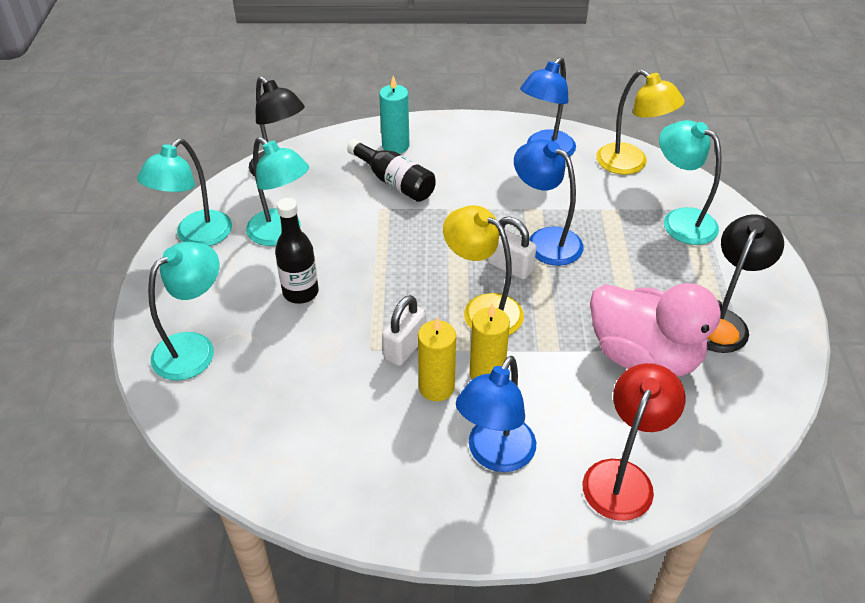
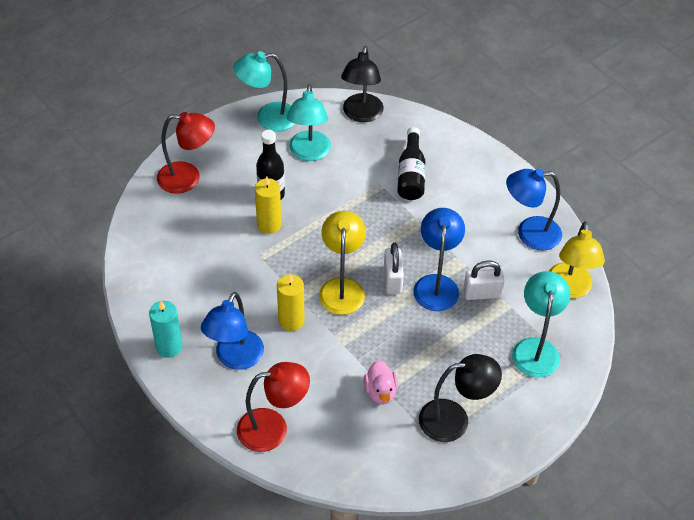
camera: 50 degrees right, 5 degrees up
(194, 348) = (188, 178): turquoise lamp -> red lamp
(395, 146) = (447, 152): turquoise candle -> turquoise candle (169, 346)
(405, 348) = (275, 269): white padlock -> white padlock (482, 293)
(436, 387) = (259, 302): yellow candle -> yellow candle (269, 224)
(495, 455) = (235, 358): blue lamp -> blue lamp turned 60 degrees counterclockwise
(644, 356) = (380, 392): pink duck -> pink duck, size x0.47

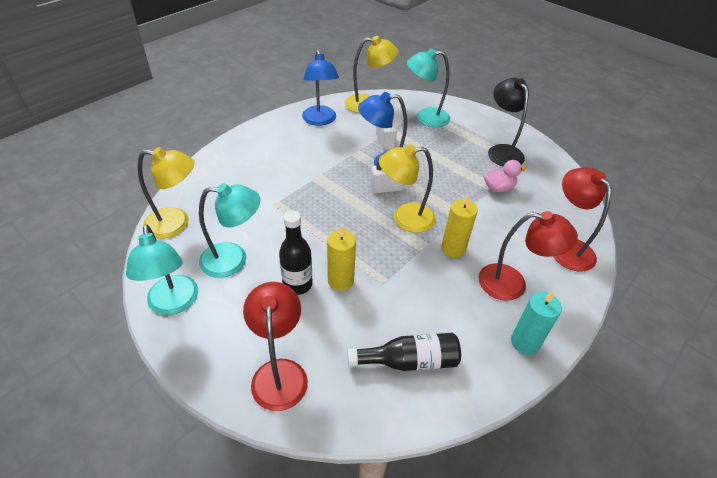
camera: 100 degrees left, 5 degrees down
(235, 358) = (512, 284): blue lamp -> red lamp
(361, 114) = (176, 223): black lamp -> yellow lamp
(411, 174) = (261, 184): black bottle -> black bottle (409, 361)

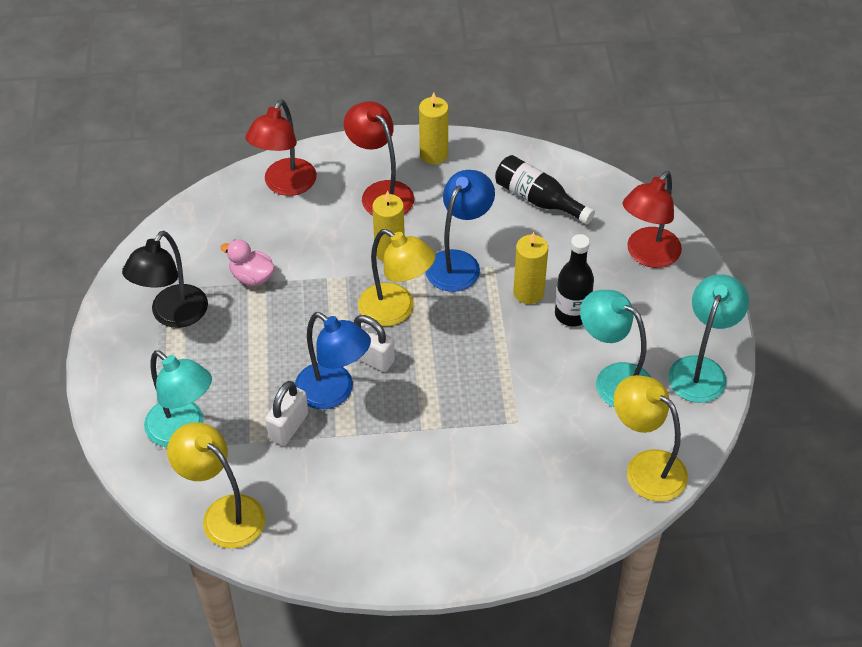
camera: 135 degrees left, 5 degrees up
(320, 120) = (328, 527): blue lamp -> blue lamp (458, 262)
(525, 342) = (433, 154): turquoise candle -> yellow candle

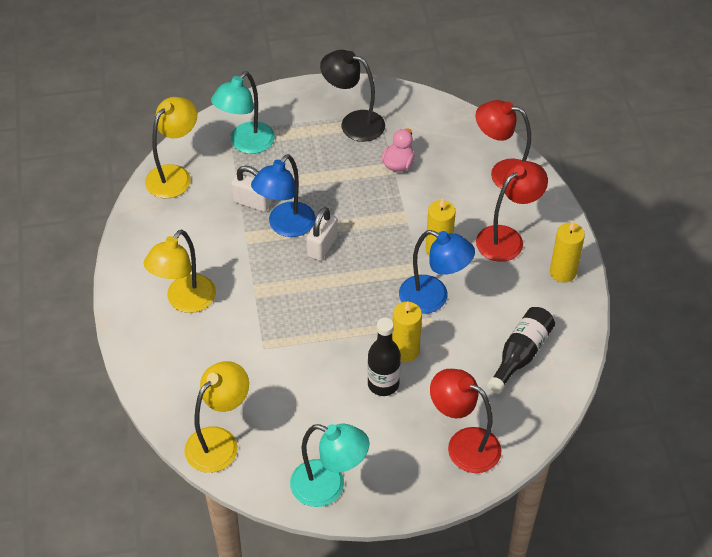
camera: 85 degrees right, 0 degrees up
(396, 311) = (373, 259): yellow lamp -> yellow lamp (185, 301)
(613, 380) = (312, 417): turquoise lamp -> none

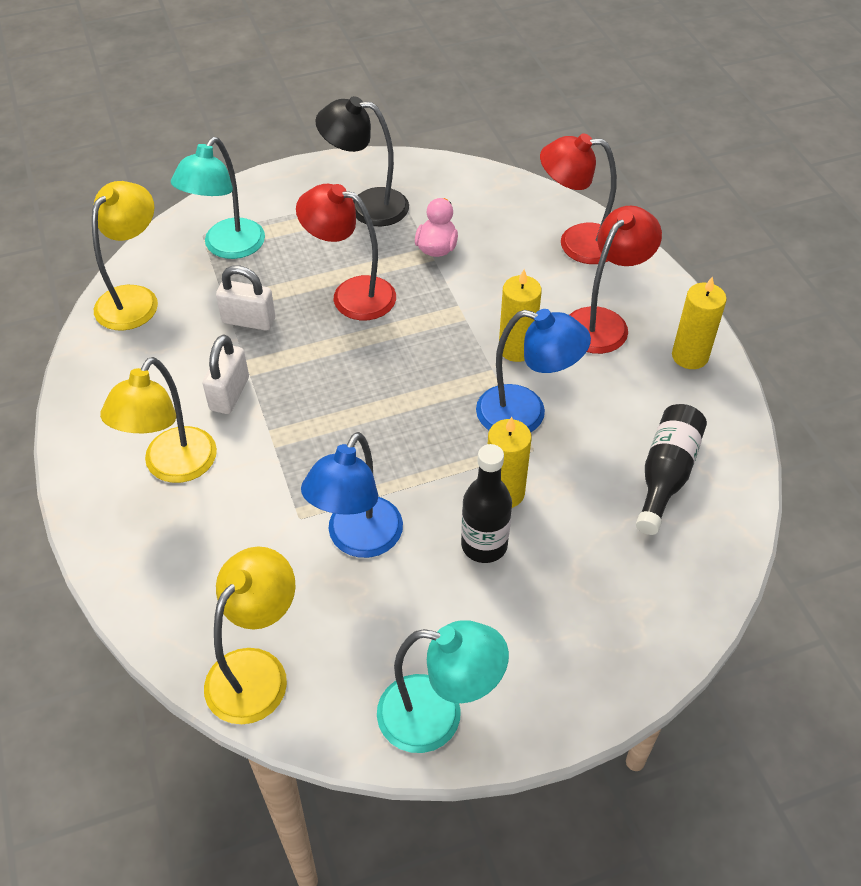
camera: 10 degrees left, 0 degrees up
(285, 226) = (300, 346): blue lamp -> blue lamp (358, 540)
(322, 246) = (356, 366): white padlock -> white padlock (229, 394)
(463, 444) = (622, 617): red lamp -> red lamp (351, 294)

